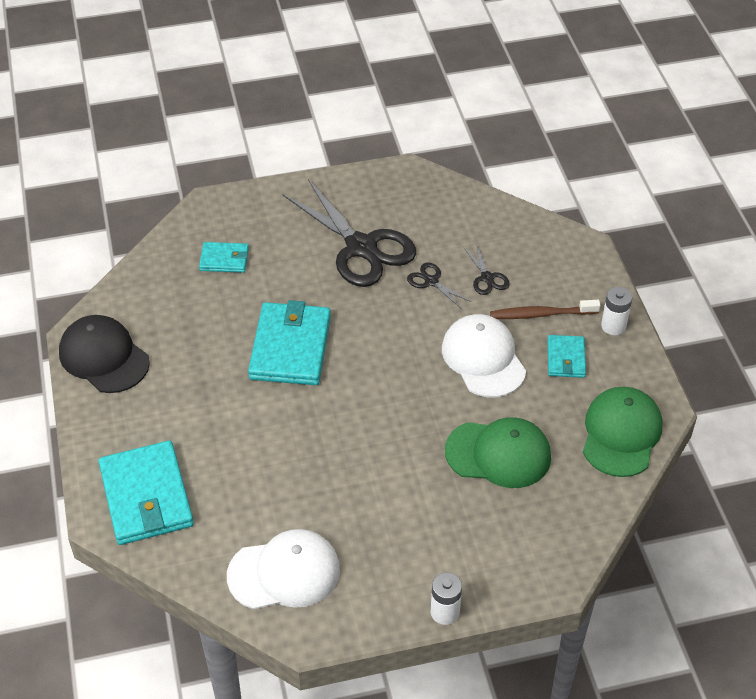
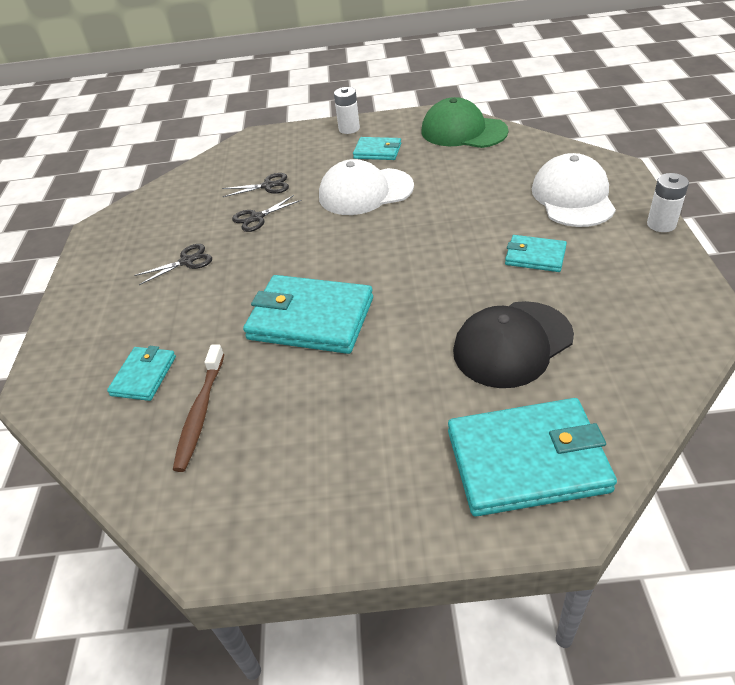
camera: 75 degrees left, 5 degrees down
(104, 357) = (265, 516): black cap -> black cap (512, 344)
(284, 572) = (633, 329): white cap -> white cap (572, 197)
(361, 247) = (187, 261): black scissors -> black scissors, size x0.43
(384, 503) = (535, 256): none -> turquoise wallet
(498, 454) = (479, 188): green cap -> none
(541, 314) = (323, 160): brown toothbrush -> brown toothbrush (200, 413)

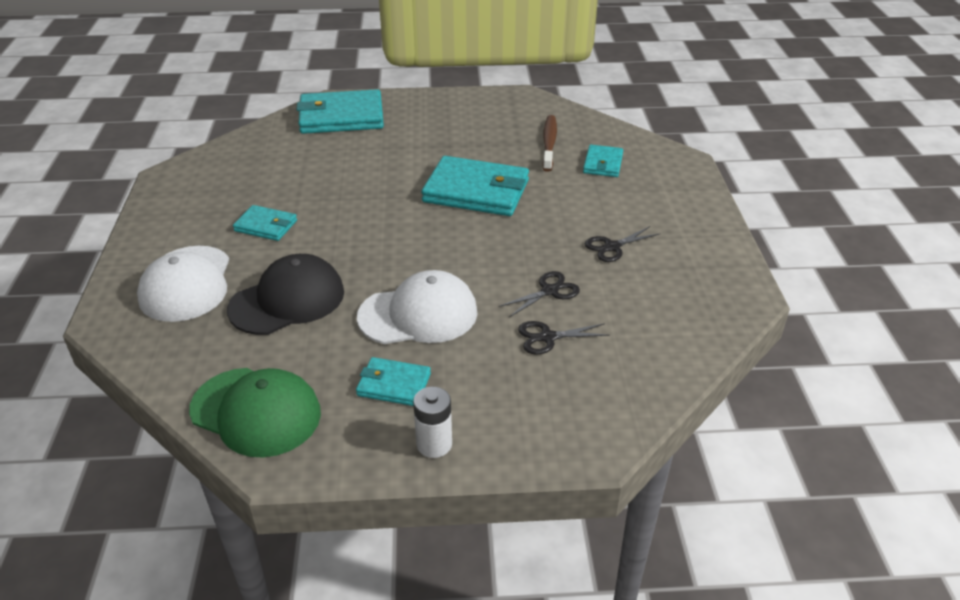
camera: 175 degrees right, 5 degrees down
(512, 344) = (321, 167): black cap -> black cap (287, 300)
(661, 224) = (128, 246): white battery -> none

